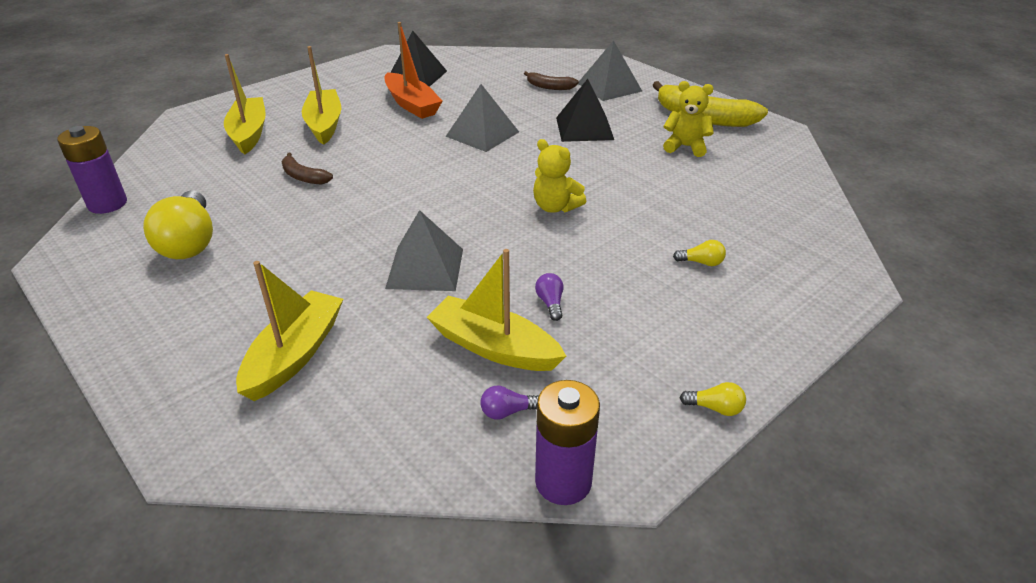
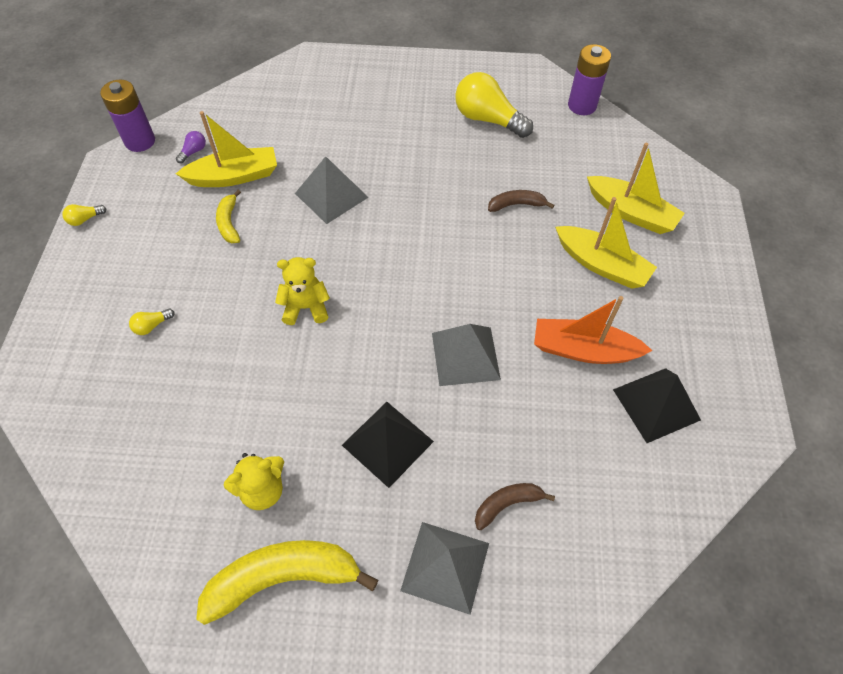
camera: 135 degrees right, 20 degrees up
(295, 354) = (329, 110): yellow boat -> none
(550, 303) = (229, 223): purple light bulb -> yellow banana

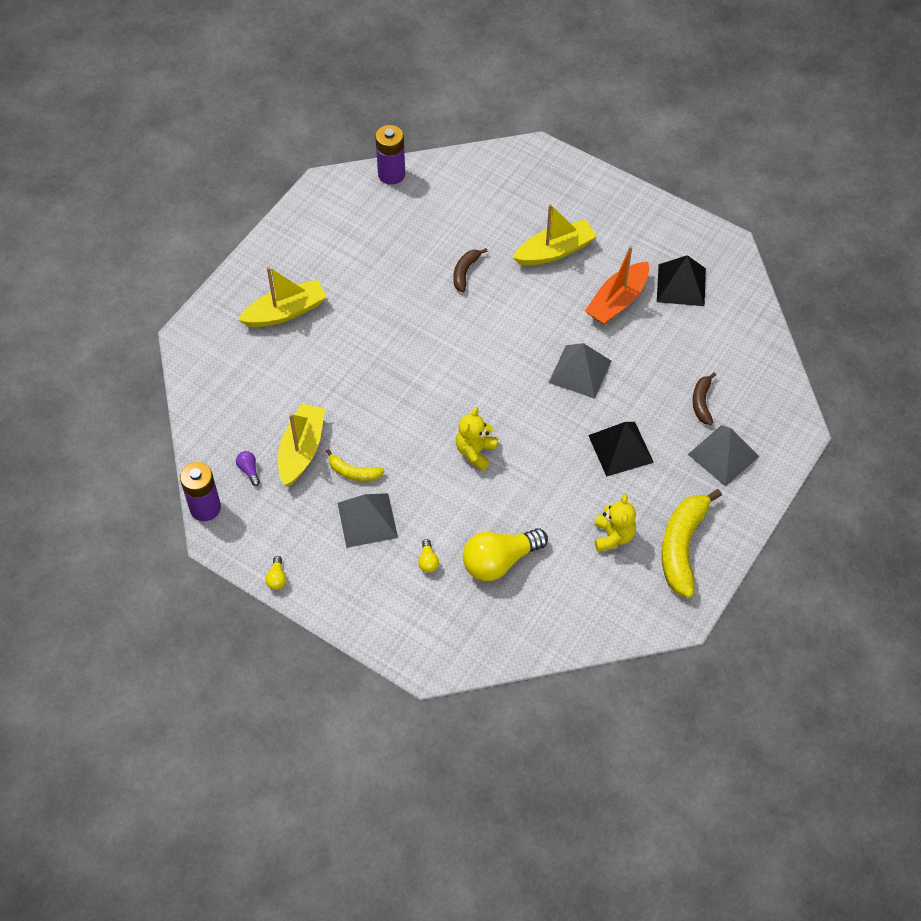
camera: 60 degrees left, 0 degrees up
(331, 195) = (371, 389): grey pyramid -> grey pyramid (367, 520)
(488, 119) = (361, 244): yellow light bulb -> yellow light bulb (500, 561)
(631, 213) = (520, 207): yellow boat -> yellow boat (285, 312)

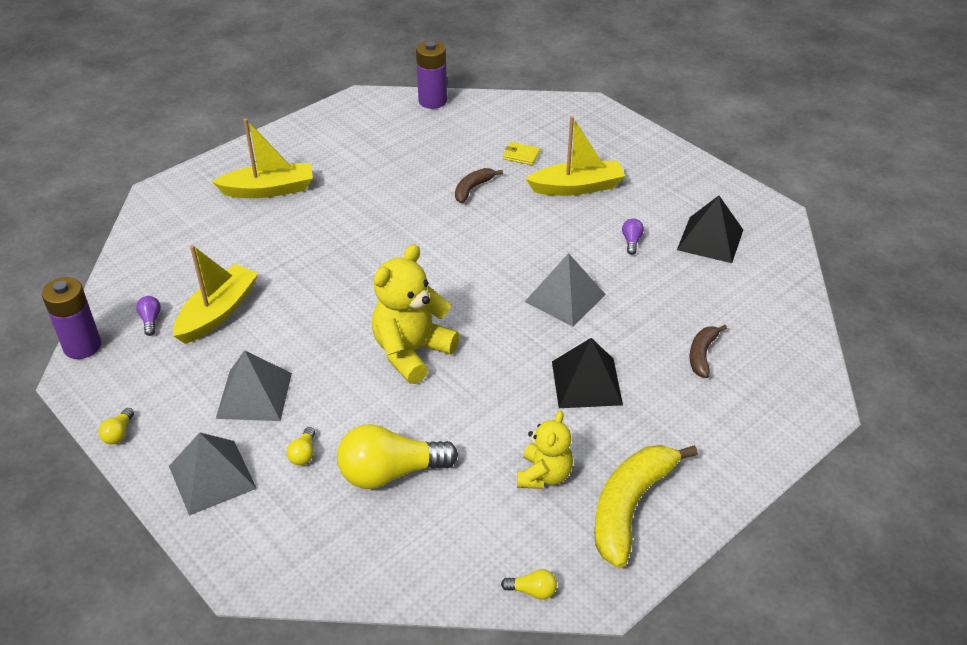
camera: 15 degrees right, 15 degrees down
(353, 472) = (263, 345): yellow banana -> none
(475, 452) = (411, 352): yellow teddy bear -> yellow teddy bear, size x1.60
(494, 224) = (521, 155): none -> yellow wallet
(617, 301) = (631, 241): orange boat -> purple light bulb
(633, 628) = (532, 591): none -> yellow light bulb
(723, 455) = (714, 415): grey pyramid -> grey pyramid (212, 477)

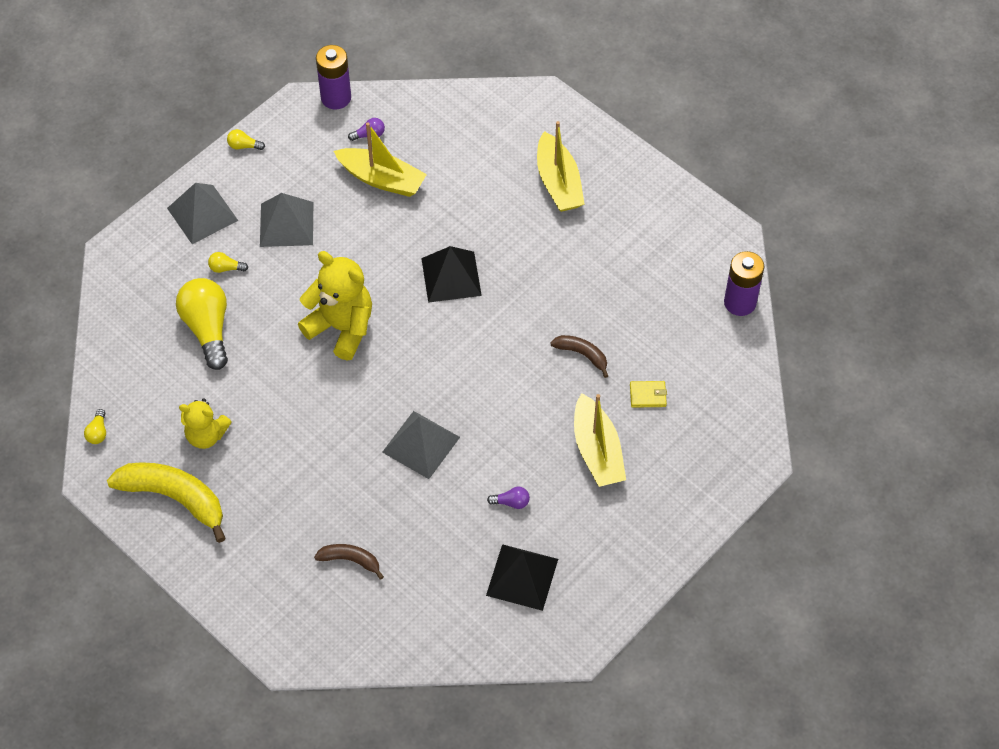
camera: 85 degrees right, 15 degrees up
(521, 155) = (648, 395): yellow wallet -> yellow wallet turned 75 degrees clockwise
(586, 383) = (310, 464): black pyramid -> black pyramid (451, 276)

